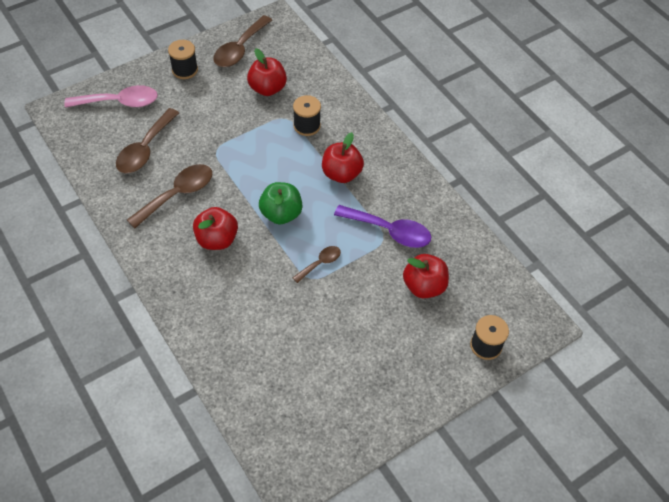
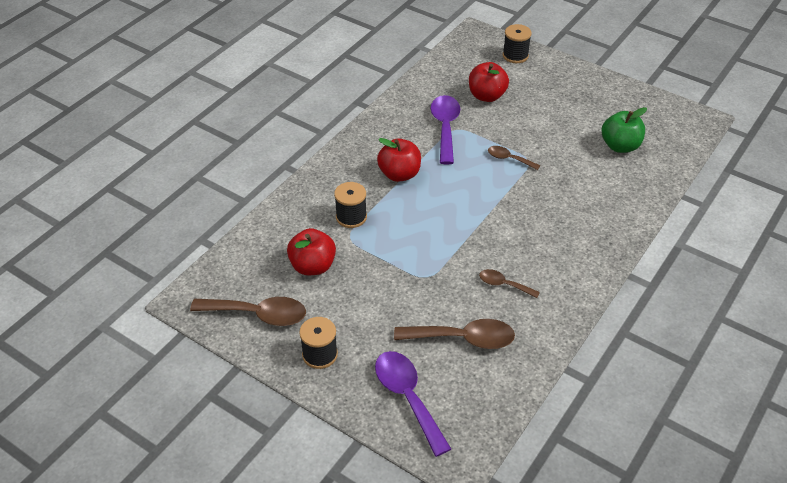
camera: 110 degrees left, 10 degrees down
(119, 102) = (407, 397): pink spoon -> purple spoon
(177, 194) = (503, 285): brown spoon -> brown spoon, size x0.55
(217, 239) = (534, 234): red apple -> none
(281, 214) = (474, 200): green apple -> green apple (620, 146)

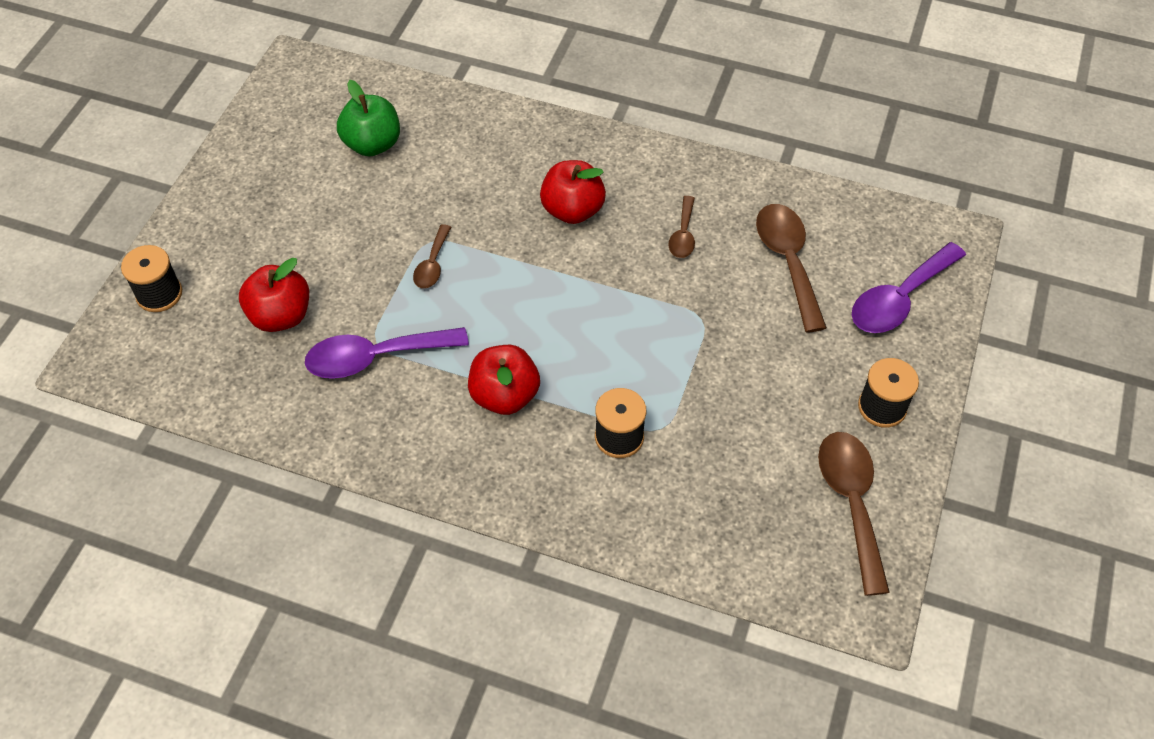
camera: 105 degrees left, 10 degrees up
(312, 266) = (735, 460): red apple -> red apple (572, 210)

